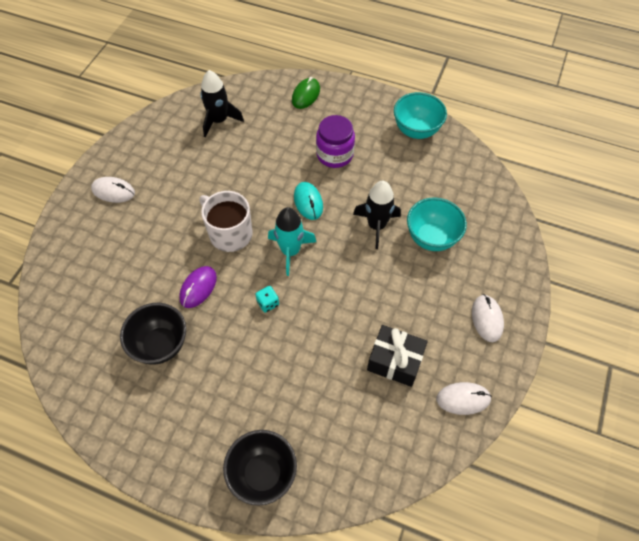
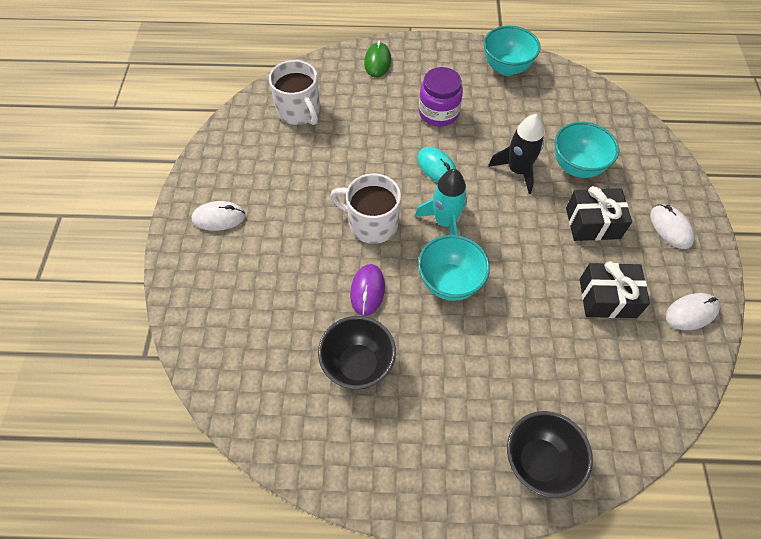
camera: 20 degrees left, 0 degrees up
(219, 120) = (299, 111): black rocket -> white mug
(268, 303) = (450, 282): turquoise dice -> turquoise bowl
(418, 292) = (592, 223): none -> black gift

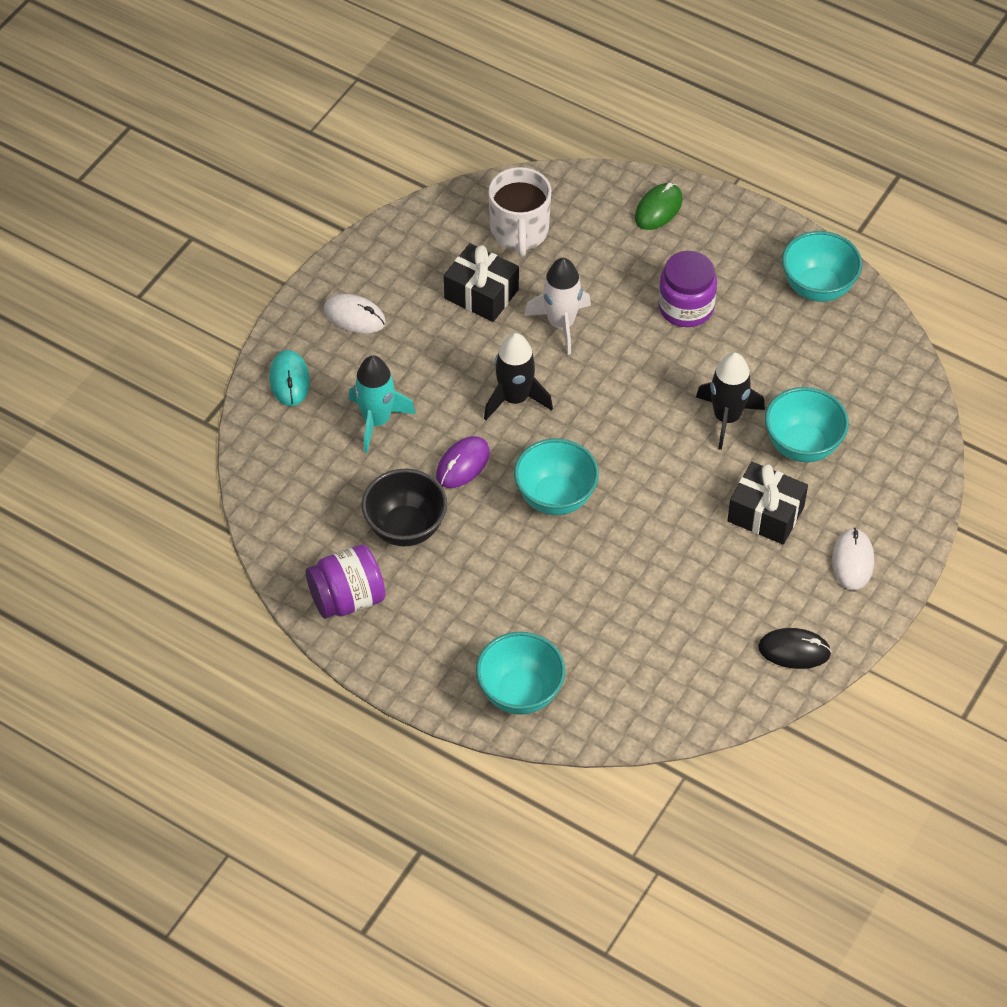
camera: 30 degrees right, 5 degrees down
(350, 454) = (347, 598): none -> purple jar
(367, 158) = (561, 324): none -> white rocket
(371, 223) = (515, 398): white mug -> black rocket
(436, 167) = (634, 371): turquoise mouse -> turquoise mouse (289, 380)
(445, 222) = (597, 435): turquoise rocket -> turquoise rocket (376, 421)
(539, 462) = (520, 693): black bowl -> turquoise bowl
(607, 298) = (714, 593): black gift -> black gift (481, 294)
(691, 313) = (794, 650): white mouse -> black mouse

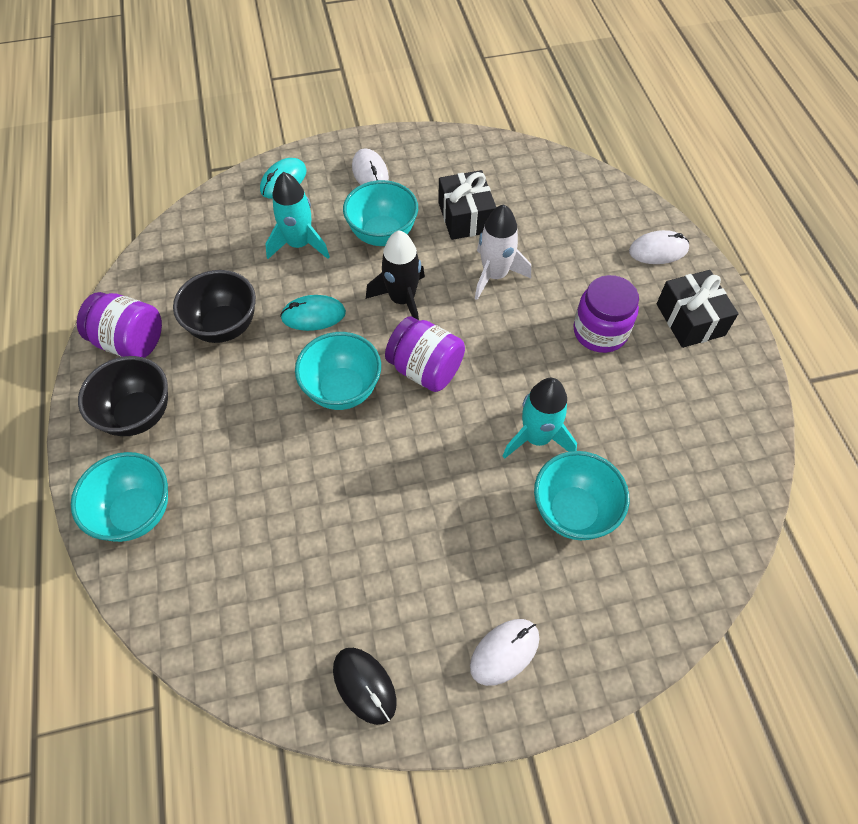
camera: 45 degrees right, 5 degrees up
(430, 638) = (138, 415): none -> black bowl
(463, 464) = (313, 315): purple mouse -> turquoise mouse
(519, 232) = (540, 197): white mug -> none
(596, 435) = (425, 369): none -> purple jar
(658, 209) = (658, 250): green mouse -> white mouse
(727, 418) = (537, 437): black rocket -> turquoise rocket
(765, 514) = (479, 541): black gift -> black gift (690, 319)
(817, 288) = (725, 397): turquoise bowl -> turquoise bowl (382, 235)

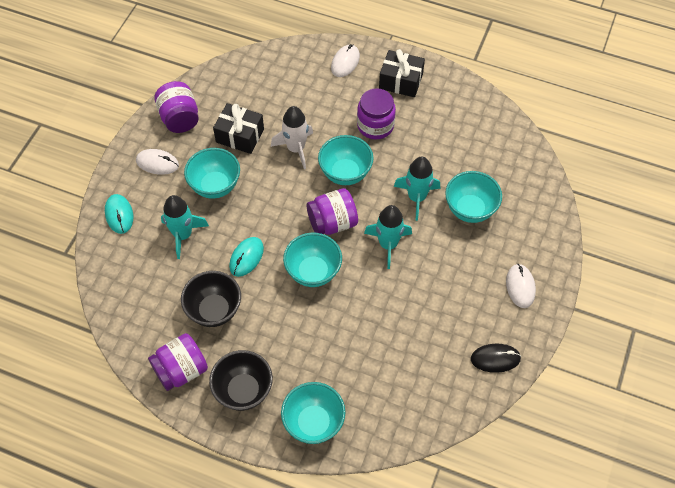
camera: 55 degrees left, 0 degrees up
(402, 300) = (274, 205): black rocket -> none
(441, 157) = (179, 118): none -> purple jar
(442, 446) = (388, 244): none -> turquoise rocket
(504, 342) = (345, 173): none -> turquoise bowl

